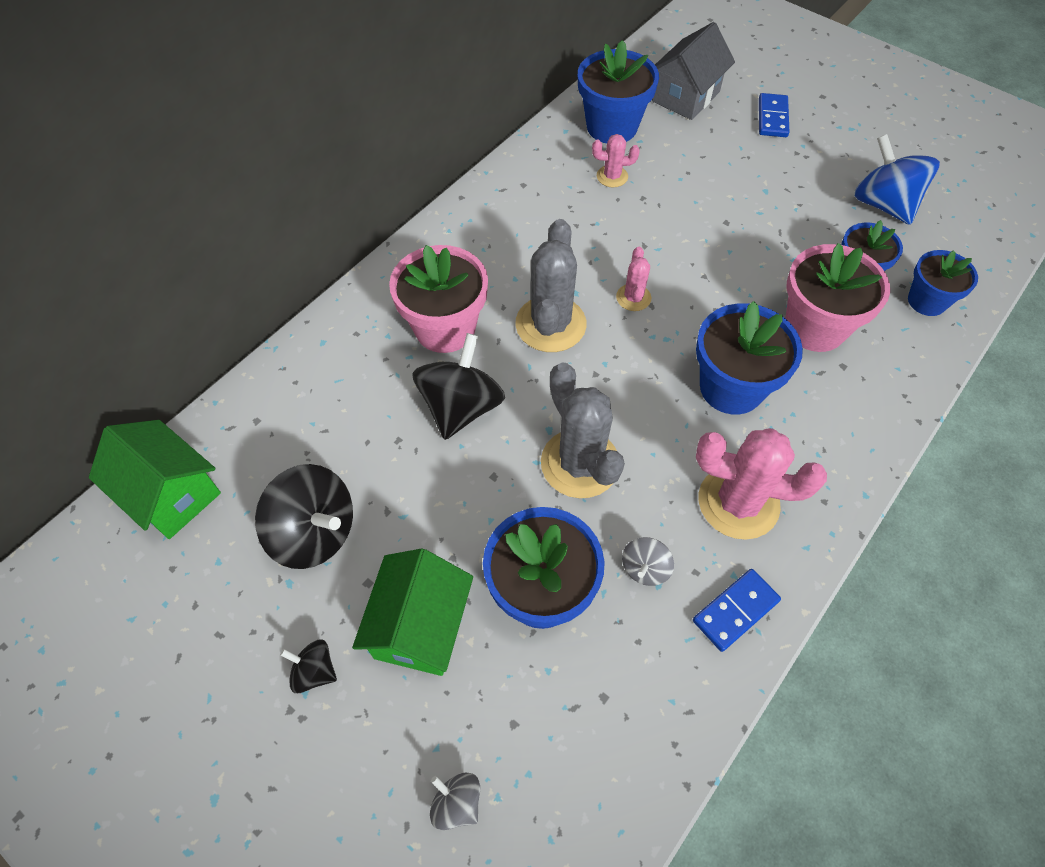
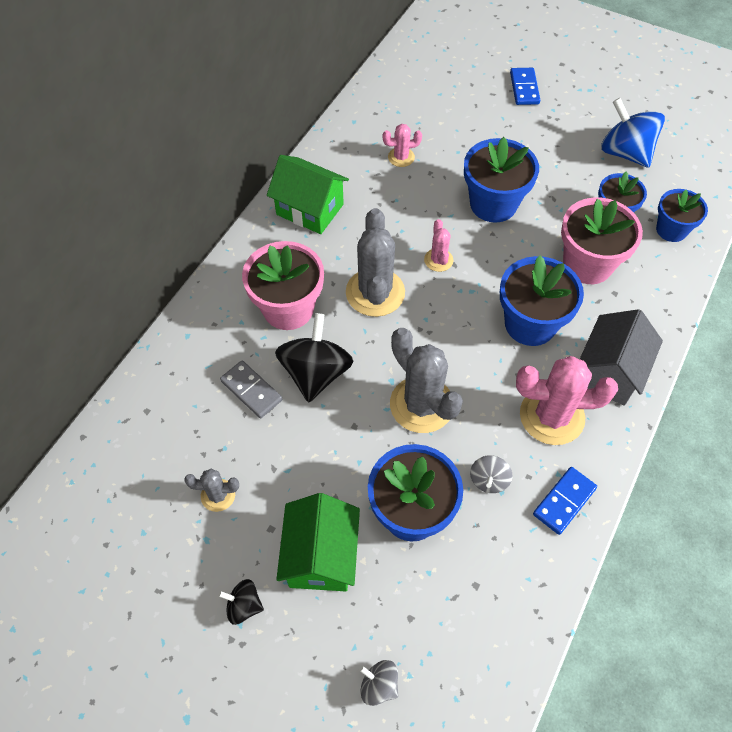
camera: 10 degrees left, 0 degrees up
(171, 494) = (90, 483): green house -> green house (310, 209)
(314, 532) = (218, 495): black spinning top -> grey cactus
(381, 416) = (251, 390): none -> grey domino
(612, 127) = (392, 113): blue flower pot -> blue flower pot (493, 204)
(685, 96) = (449, 78): grey house -> grey house (609, 372)

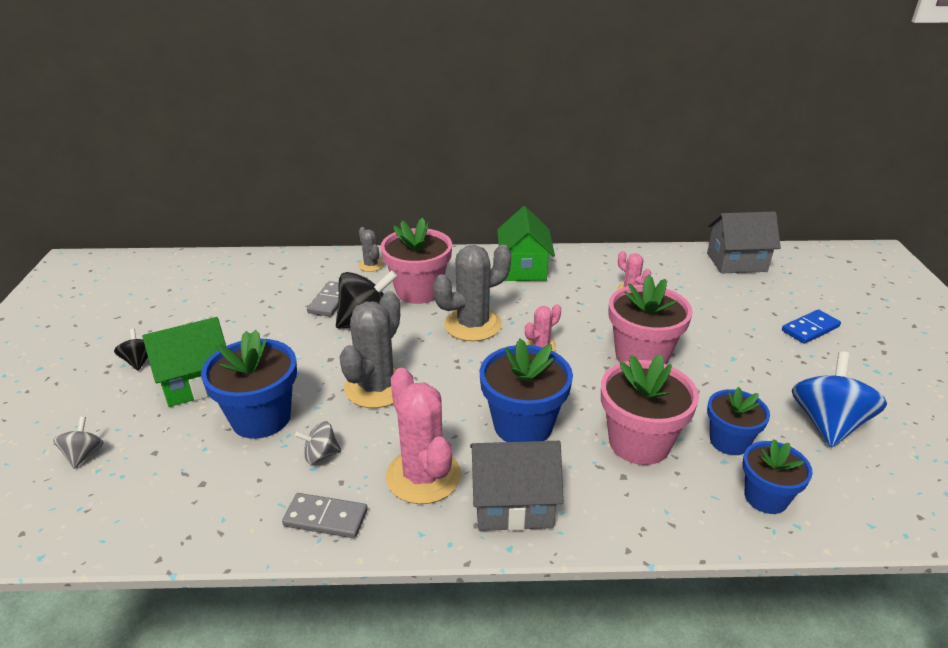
camera: 60 degrees right, 25 degrees down
(218, 495) = (229, 318): grey cactus -> grey cactus (371, 265)
(410, 67) = (736, 262): none -> grey house
(493, 204) = (641, 356): blue flower pot -> pink flower pot
(564, 501) = (326, 518): blue domino -> grey domino

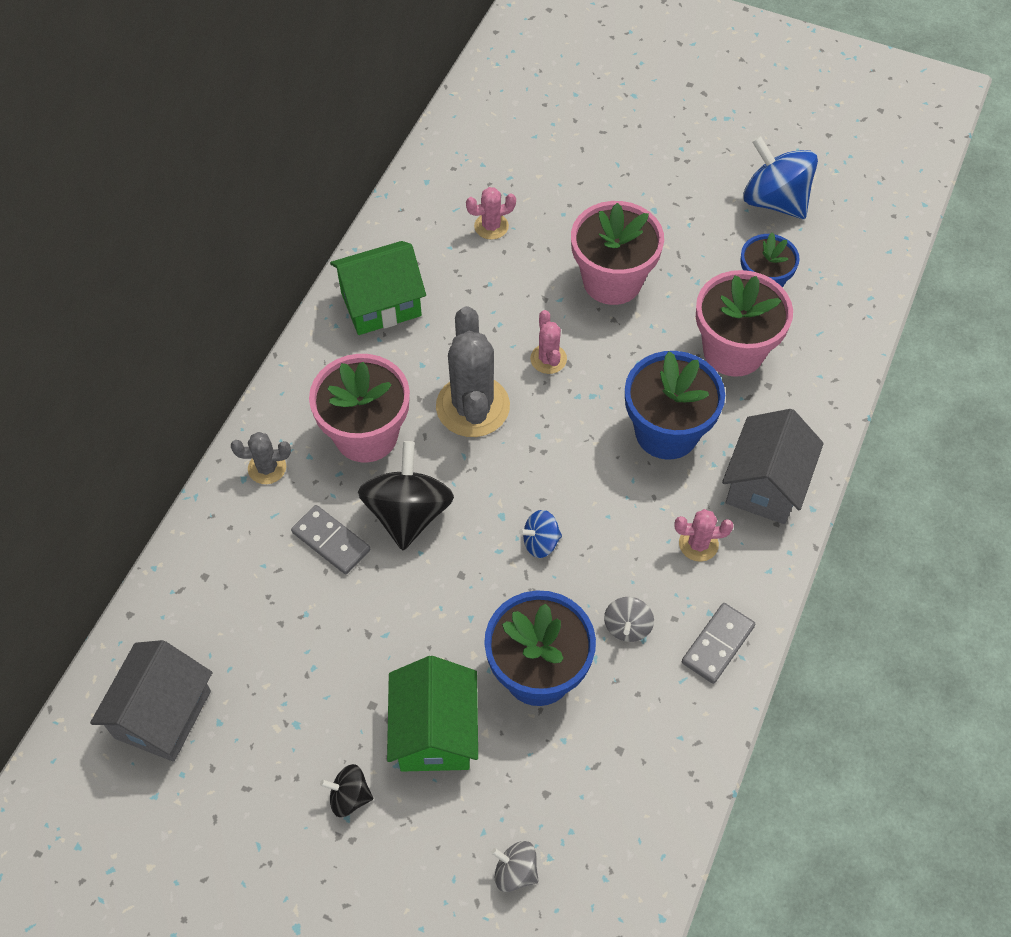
camera: 65 degrees left, 25 degrees up
(376, 387) = (541, 542): grey cactus -> blue spinning top
(423, 476) = (698, 544): pink cactus -> pink cactus, size x0.51
(524, 268) = (381, 304): green house -> green house turned 45 degrees counterclockwise
(736, 262) = (493, 101): grey house -> grey house (163, 714)
(766, 497) = (835, 299): blue flower pot -> none
(810, 329) = (642, 121): blue domino -> none

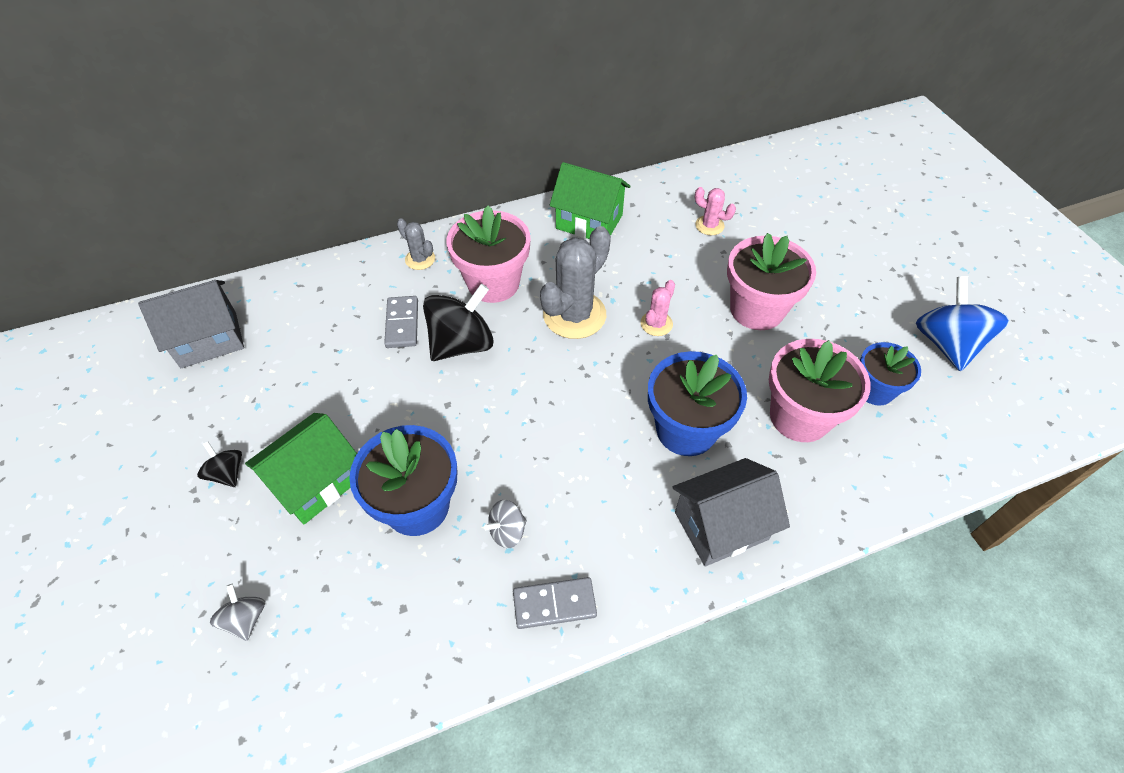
camera: 45 degrees right, 5 degrees down
(541, 542) = (518, 427): blue spinning top -> none
(698, 544) = (622, 522): pink cactus -> none

